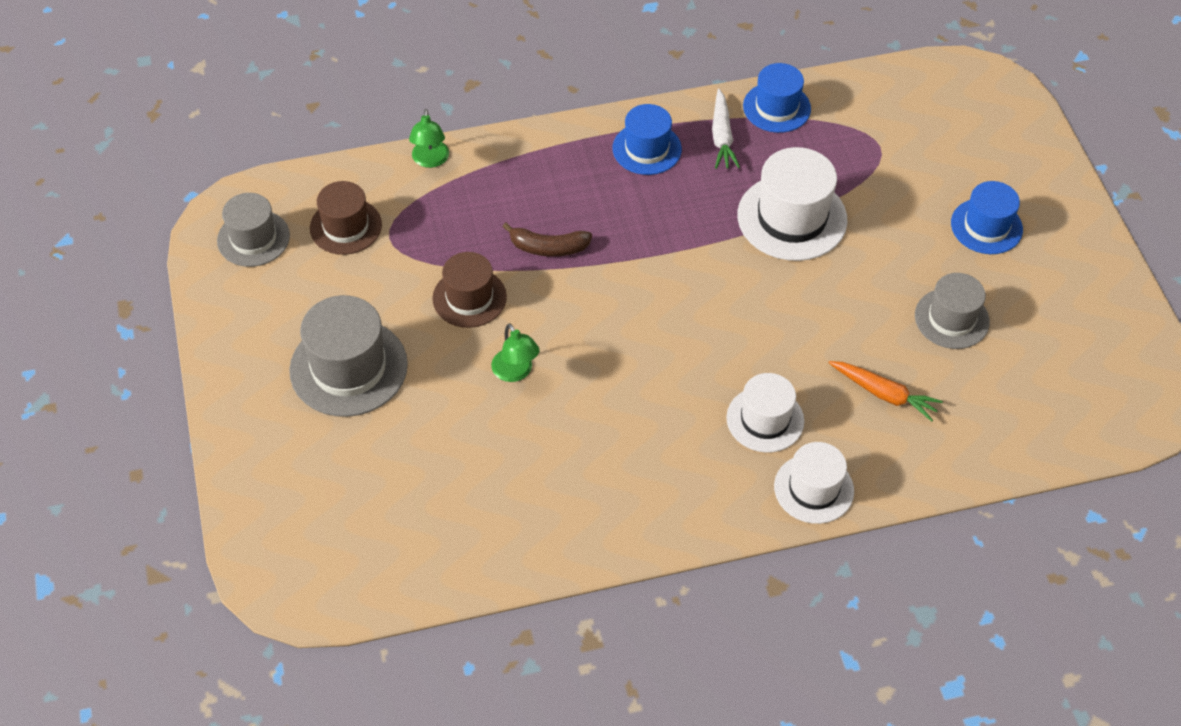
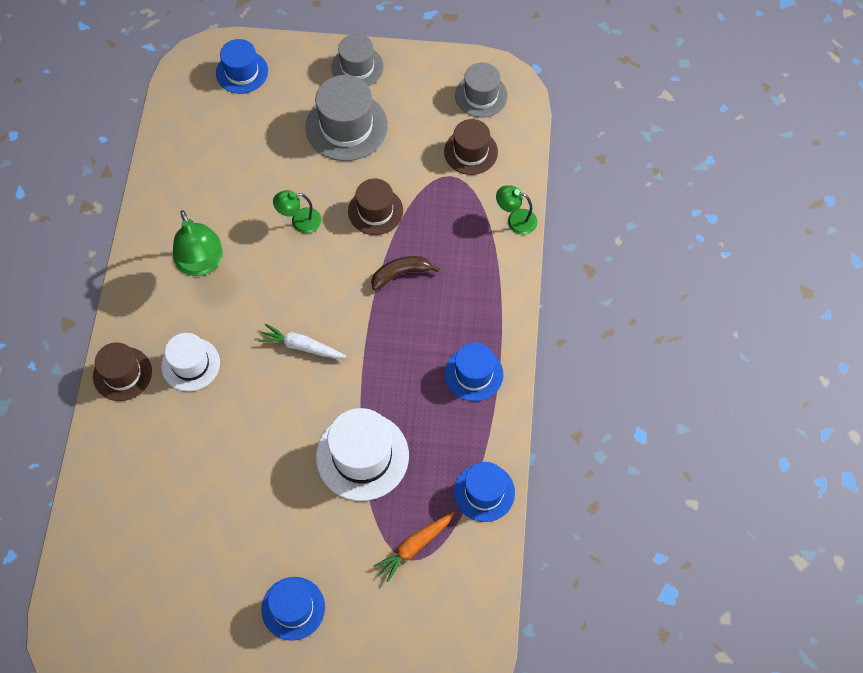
camera: 110 degrees right, 10 degrees up
(293, 524) = (242, 72): none -> blue hat
(548, 247) = (400, 274): brown banana -> brown banana turned 45 degrees clockwise
(622, 459) = (201, 264): none -> green lamp
(722, 136) = (467, 436): white carrot -> white carrot (302, 346)
(814, 489) = (122, 374): white hat -> brown hat
(884, 394) = (174, 454): orange carrot -> orange carrot (414, 546)
(951, 318) = (217, 535): grey hat -> grey hat (357, 67)

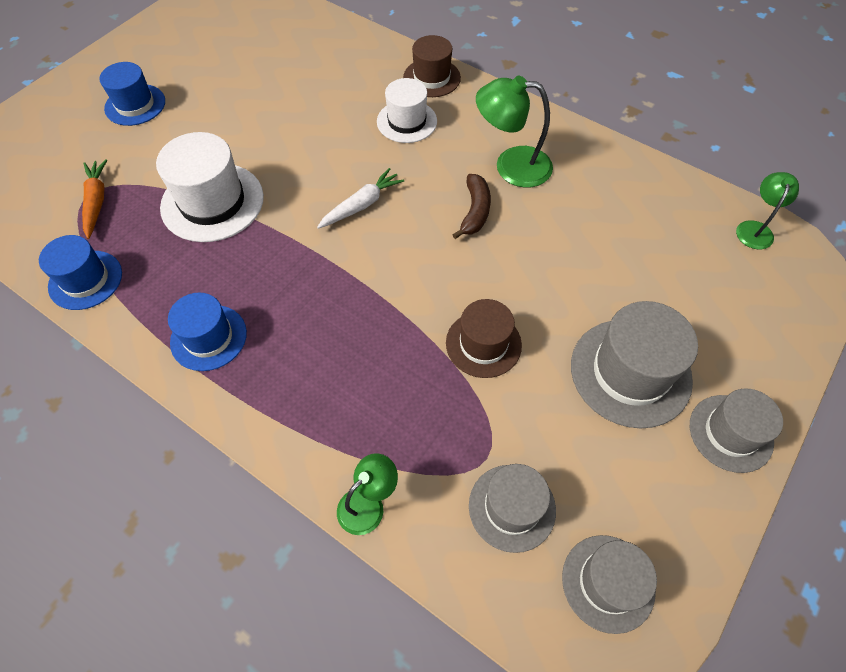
camera: 120 degrees right, 5 degrees down
(242, 72) = (768, 297): blue hat -> none
(299, 221) = (514, 264): green lamp -> green lamp (755, 229)
(400, 274) = (382, 328): brown banana -> brown banana (475, 211)
(470, 152) = (512, 507): brown hat -> grey hat

